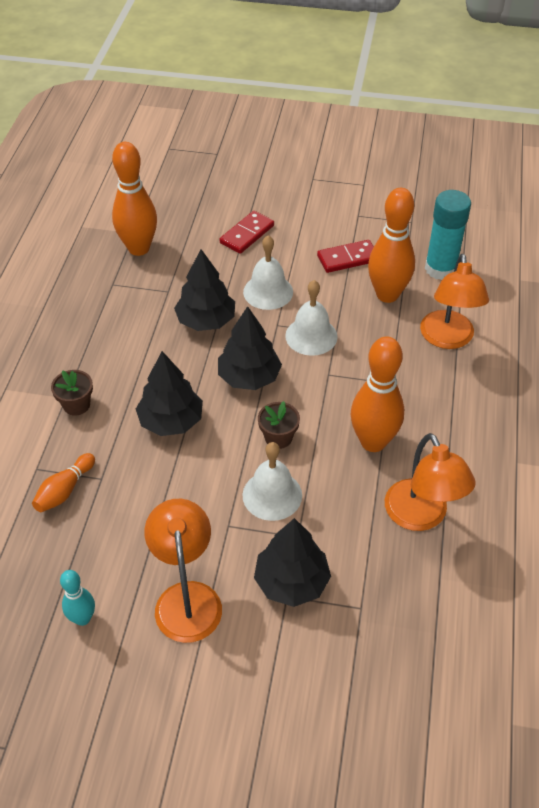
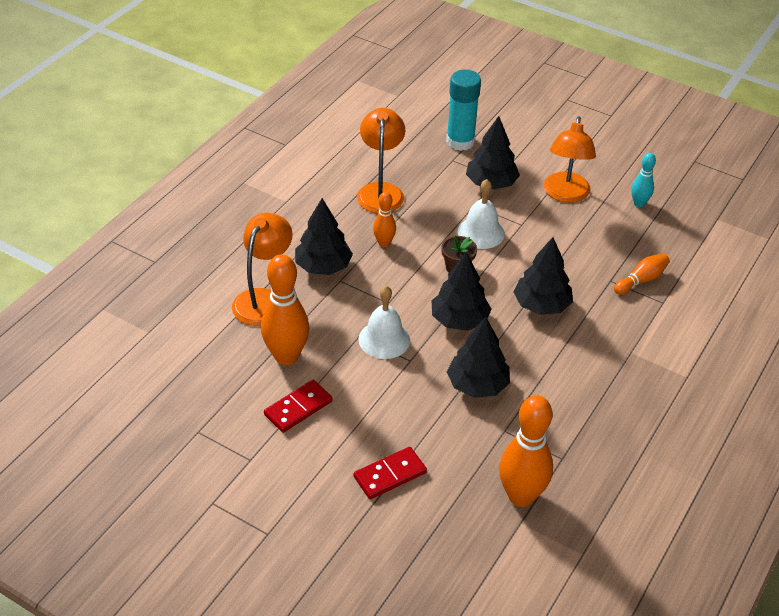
camera: 160 degrees left, 5 degrees down
(76, 405) = (622, 342): brown flower pot -> none
(268, 292) = (401, 397): white bell -> none
(347, 258) = (298, 408): red domino -> red domino turned 45 degrees counterclockwise
(373, 442) = (384, 243): orange bowling pin -> orange bowling pin, size x0.53
(417, 392) = (323, 266): none -> black tree
(440, 269) = (214, 366): turquoise glue stick -> turquoise glue stick (460, 141)

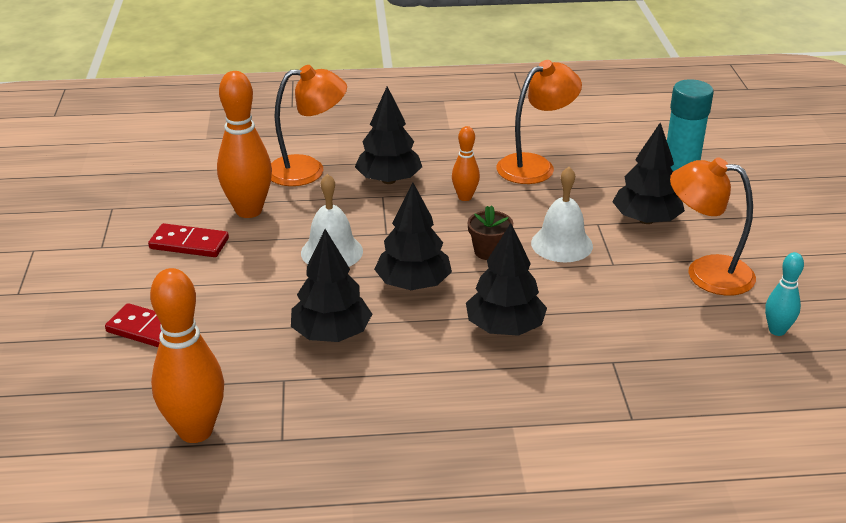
camera: 55 degrees right, 10 degrees down
(565, 194) = (706, 273): orange lamp -> orange lamp turned 45 degrees clockwise
(641, 280) = (646, 385): orange bowling pin -> none

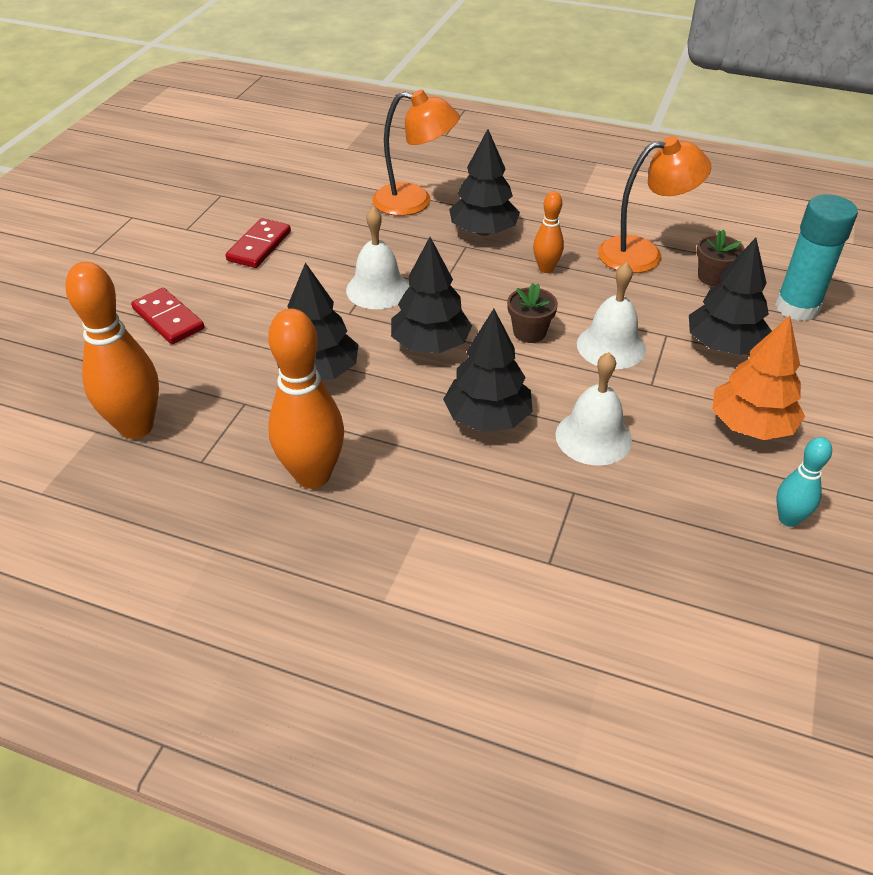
camera: 25 degrees right, 10 degrees up
(189, 244) = (259, 246): red domino -> red domino turned 75 degrees clockwise
(249, 211) = (333, 228): orange bowling pin -> orange bowling pin (313, 475)
(598, 316) = (593, 437): none -> white bell
(602, 170) = (713, 277): none -> brown flower pot
(706, 273) = (750, 425): orange lamp -> orange tree

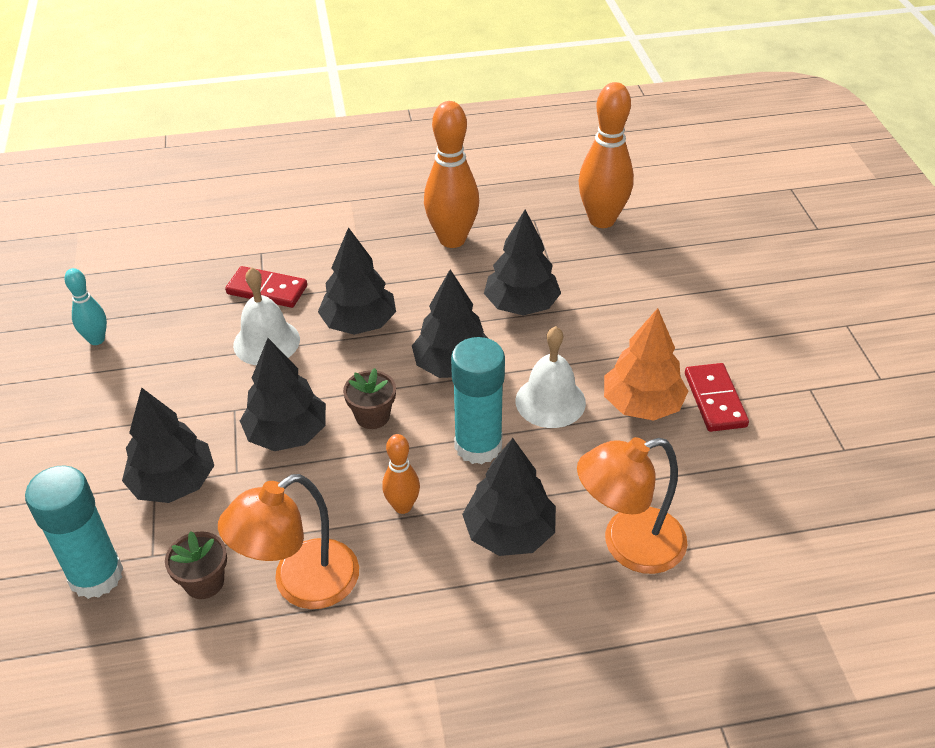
camera: 150 degrees right, 0 degrees up
(168, 319) = (690, 296): red domino -> red domino (267, 290)
(461, 282) = (478, 445): none -> turquoise glue stick
(611, 346) = (287, 434): white bell -> black tree
(750, 425) = (134, 404): orange tree -> orange tree (642, 404)

